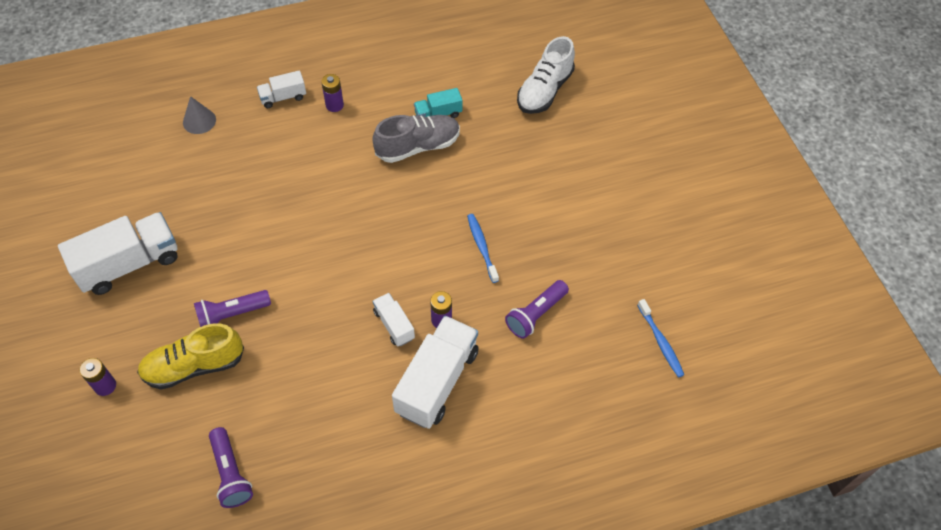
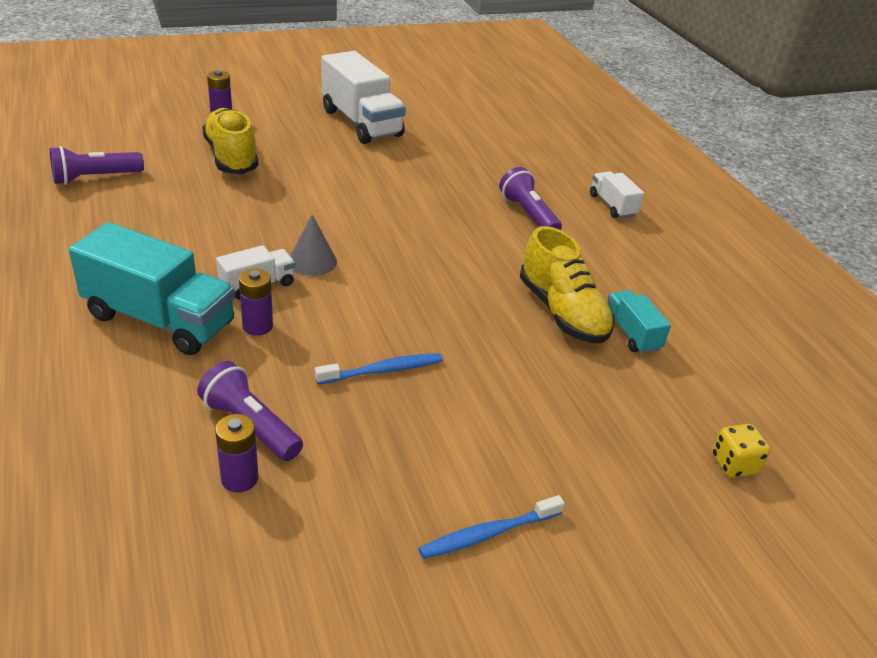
camera: 85 degrees right, 20 degrees down
(199, 121) = (557, 154): grey cone -> grey cone (312, 261)
(231, 314) = (292, 176): purple flashlight -> purple flashlight (528, 214)
(334, 105) = (614, 242): purple battery -> purple battery (239, 478)
(418, 146) = (562, 312): grey shoe -> yellow shoe
(437, 381) = (160, 319): white truck -> turquoise truck
(544, 90) = (734, 464): white shoe -> yellow dice
(660, 342) = (156, 605): blue toothbrush -> blue toothbrush (488, 534)

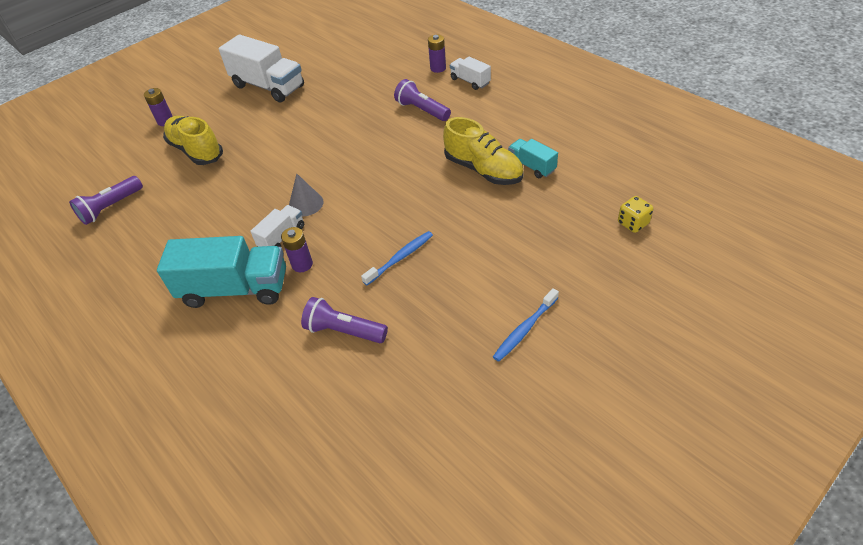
camera: 15 degrees left, 10 degrees up
(239, 478) = (361, 366): purple battery -> purple battery (438, 68)

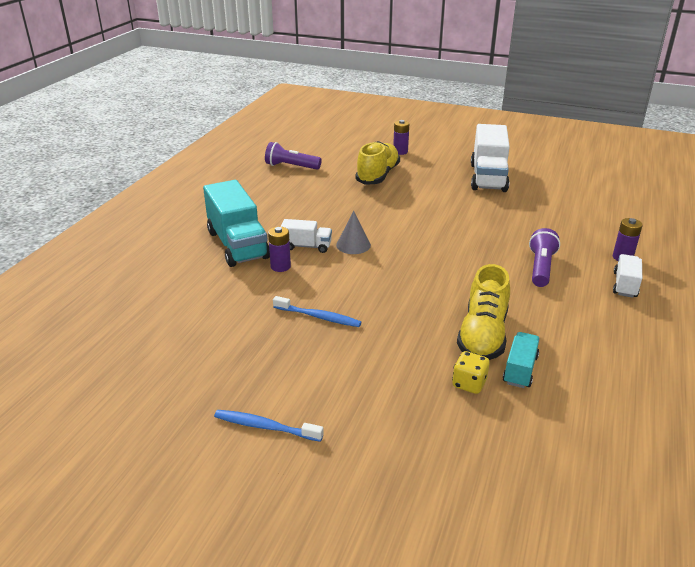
camera: 60 degrees right, 15 degrees down
(344, 331) = (216, 312): purple flashlight -> none
(633, 223) = (486, 485): yellow dice -> yellow dice (469, 384)

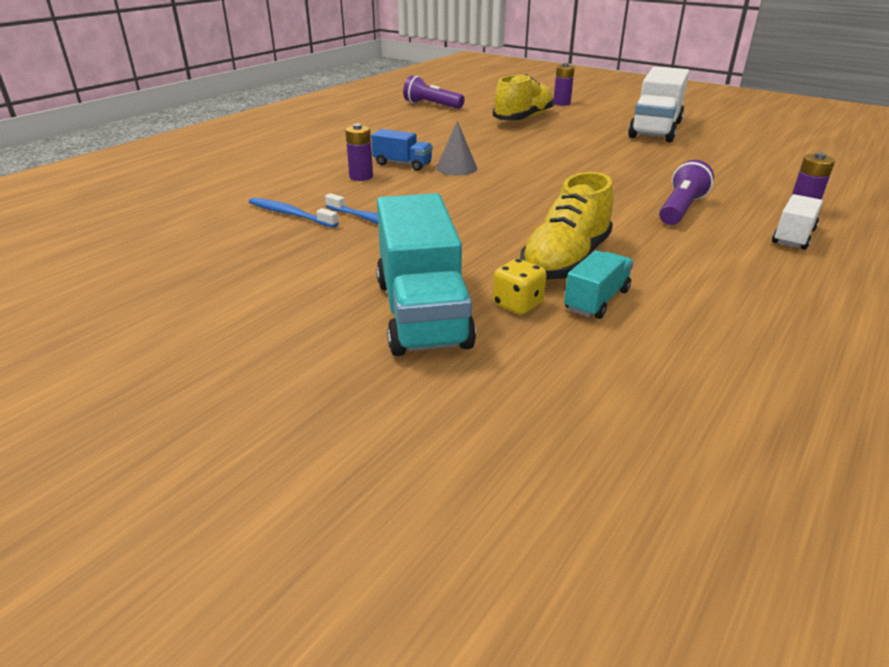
camera: 15 degrees right, 0 degrees up
(237, 245) = (328, 156): turquoise truck -> turquoise truck (422, 312)
(265, 427) = (232, 308): blue toothbrush -> blue toothbrush (290, 214)
(306, 246) = (402, 164): white truck -> blue truck

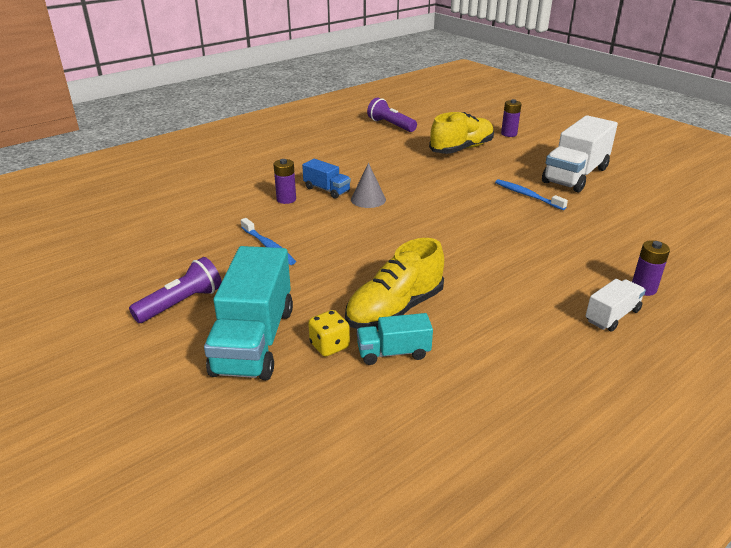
camera: 15 degrees right, 0 degrees up
(290, 214) = (212, 231): blue toothbrush -> blue toothbrush (527, 195)
(596, 300) = (393, 352): turquoise truck -> turquoise truck turned 150 degrees counterclockwise
(681, 209) = (532, 270): purple flashlight -> purple flashlight (182, 303)

